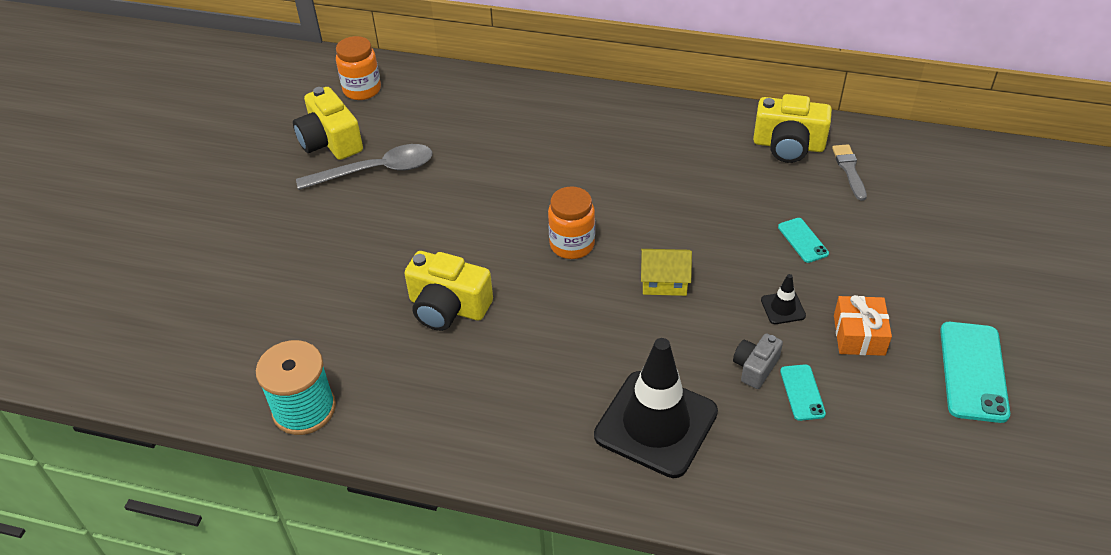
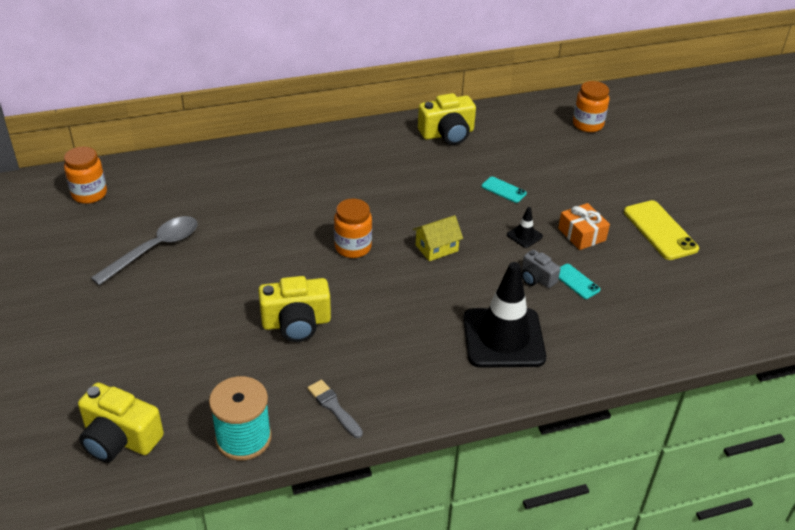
camera: 35 degrees left, 5 degrees down
(330, 141) = (95, 241): yellow camera -> yellow camera (119, 438)
(755, 367) = (536, 278): grey camera -> grey camera turned 45 degrees counterclockwise
(849, 170) = (497, 137): grey brush -> grey brush (333, 407)
(973, 371) = (660, 230): turquoise phone -> yellow phone
(986, 193) = (588, 124): none -> orange jar

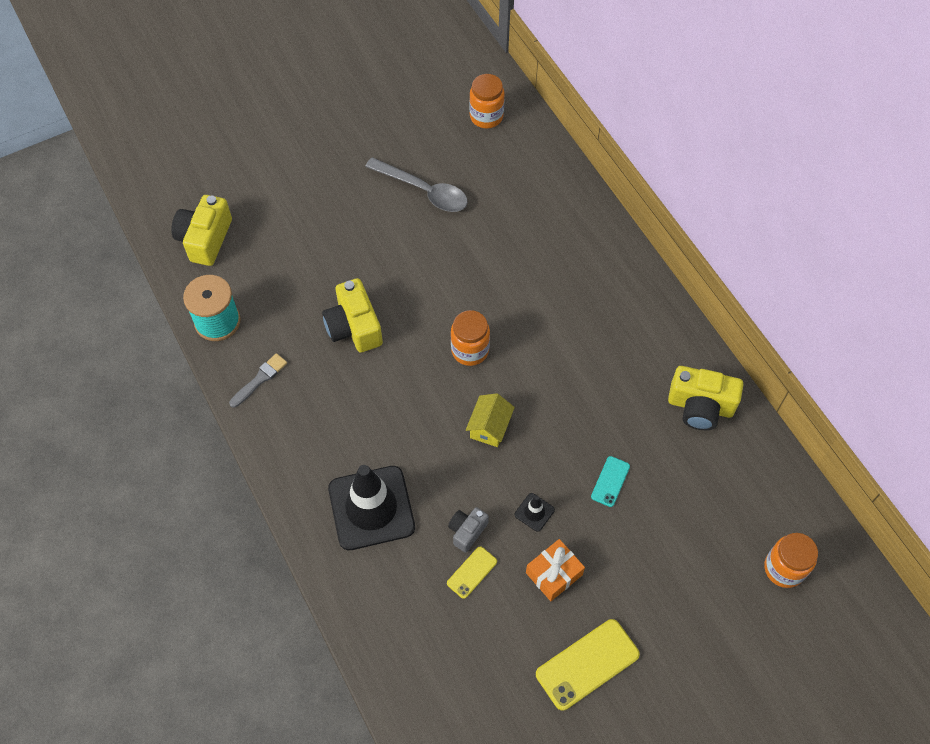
camera: 80 degrees right, 20 degrees up
(436, 248) = (489, 427): yellow house -> yellow house turned 60 degrees clockwise
(447, 134) = (700, 406): yellow camera -> yellow camera turned 45 degrees counterclockwise
(576, 281) = (472, 572): turquoise phone -> yellow phone

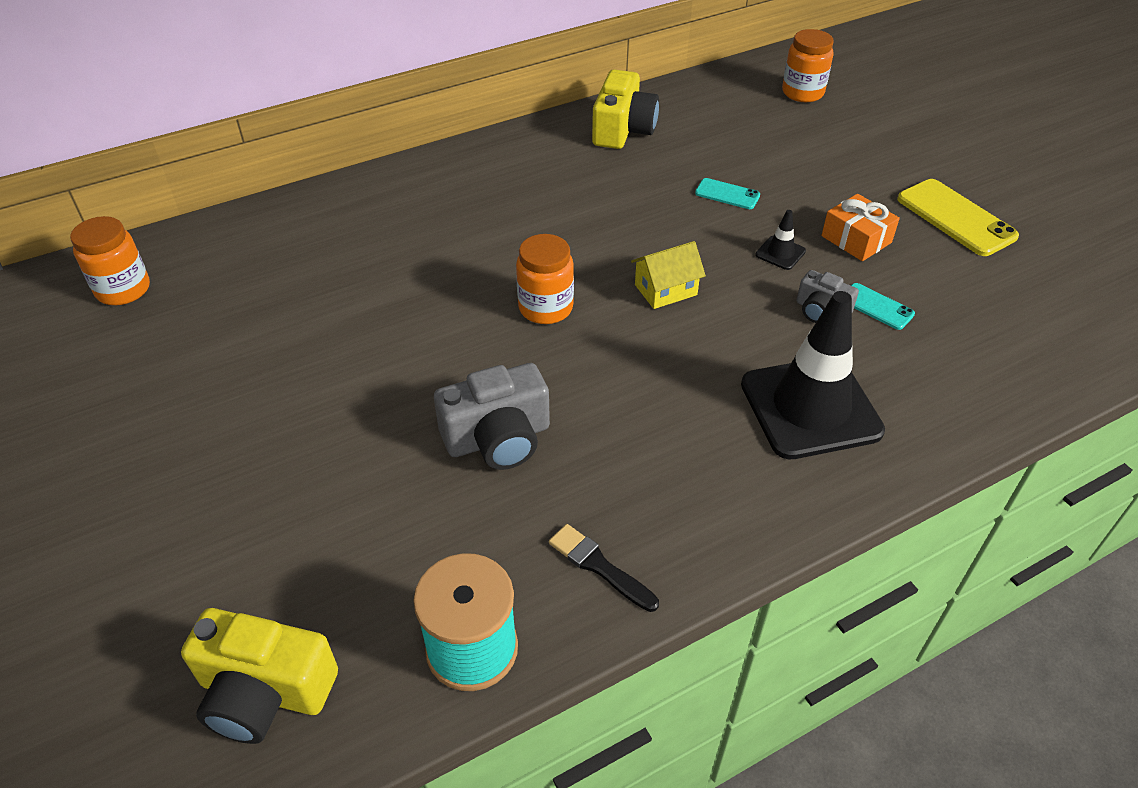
camera: 90 degrees left, 15 degrees down
(260, 379) = (599, 566): grey brush -> black brush
(354, 327) = (498, 438): yellow camera -> grey camera
(424, 191) = (246, 359): grey spoon -> none
(472, 572) = (876, 306): yellow phone -> turquoise phone
(489, 427) = (665, 290): yellow house -> yellow house turned 45 degrees counterclockwise

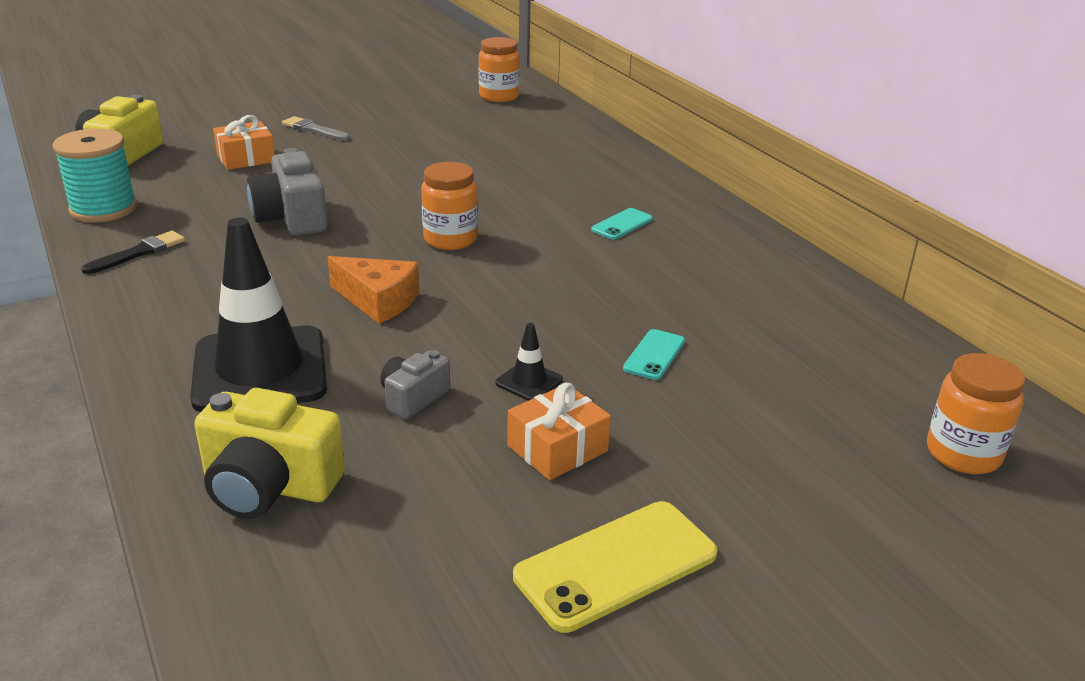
camera: 90 degrees right, 15 degrees down
(204, 463) = (314, 130): none -> grey brush
(303, 521) = (246, 158): none -> orange gift
(623, 130) = (787, 292): yellow camera -> yellow camera (269, 486)
(665, 290) = (468, 301): yellow house -> none
(676, 346) = (378, 301): none -> orange cheese
(876, 306) = (412, 443): turquoise phone -> turquoise phone (622, 224)

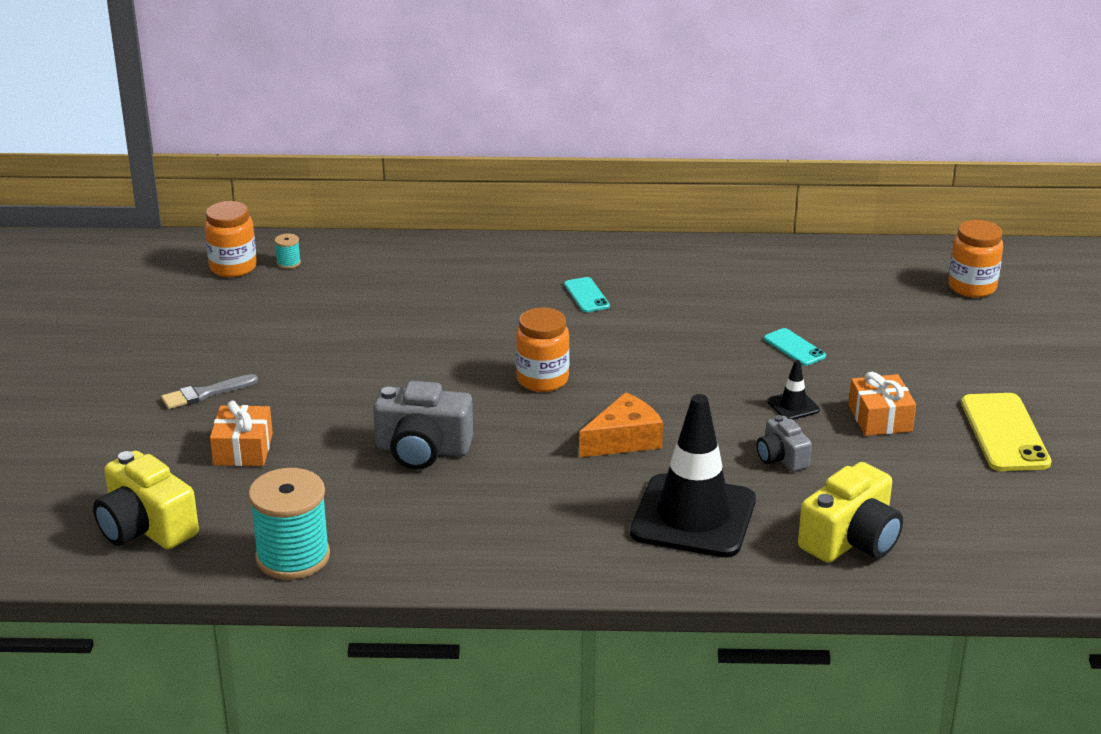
camera: 60 degrees left, 0 degrees up
(139, 253) = (422, 548): black brush -> none
(528, 110) = (288, 263): none -> turquoise spool

